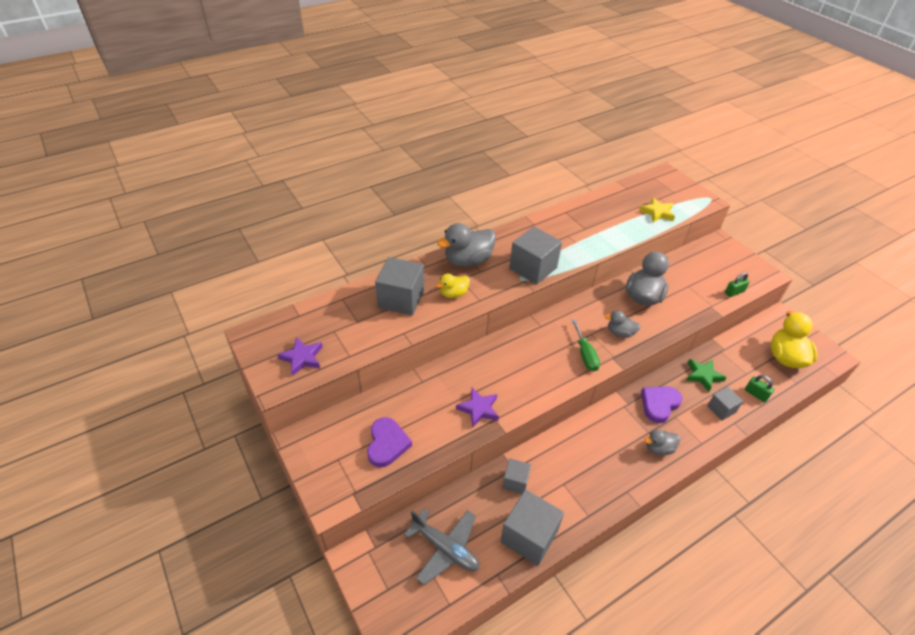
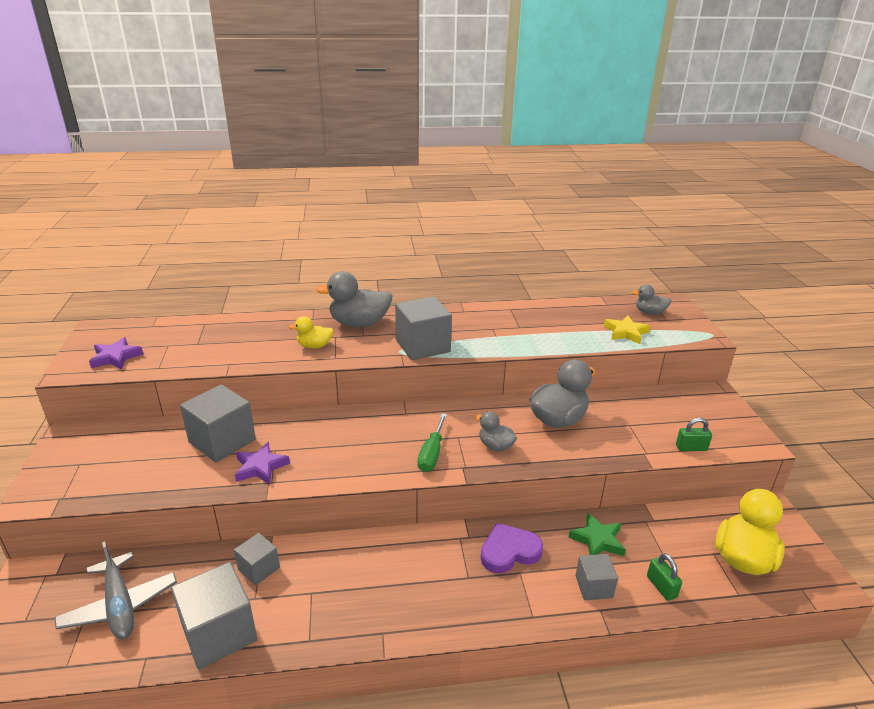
camera: 25 degrees right, 15 degrees down
(387, 444) = (137, 467): purple heart -> none
(401, 299) = (258, 337): grey cube -> grey cube (222, 441)
(658, 448) = (467, 600): grey duck -> grey duck (649, 312)

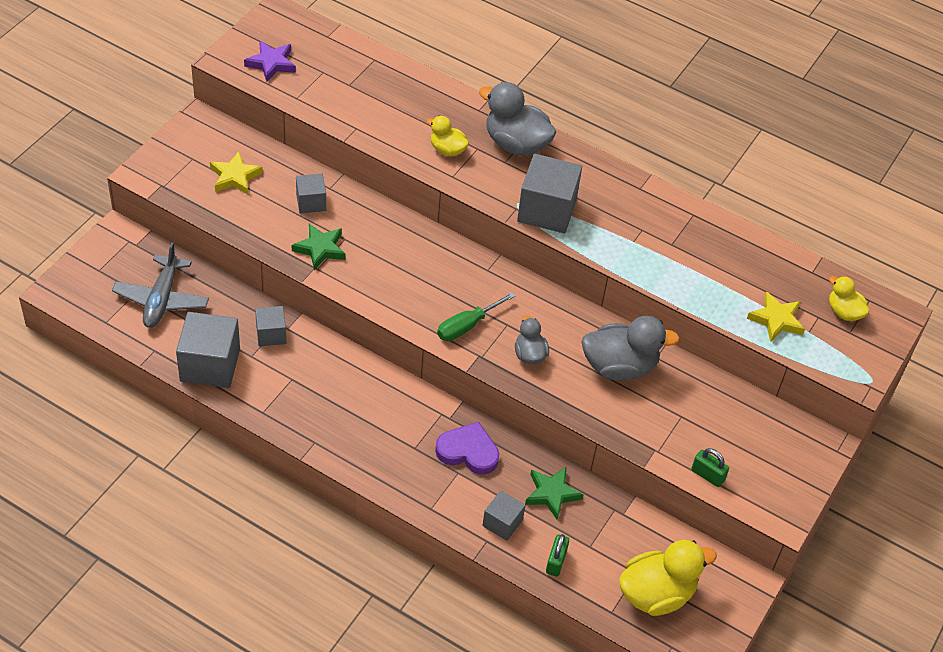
camera: 35 degrees right, 20 degrees up
(134, 457) = (235, 177): none -> yellow star
(222, 441) = (311, 202): grey cube -> grey cube, size x0.56
(260, 467) = (320, 248): purple star -> green star
(649, 312) = (844, 312): grey duck -> yellow duck

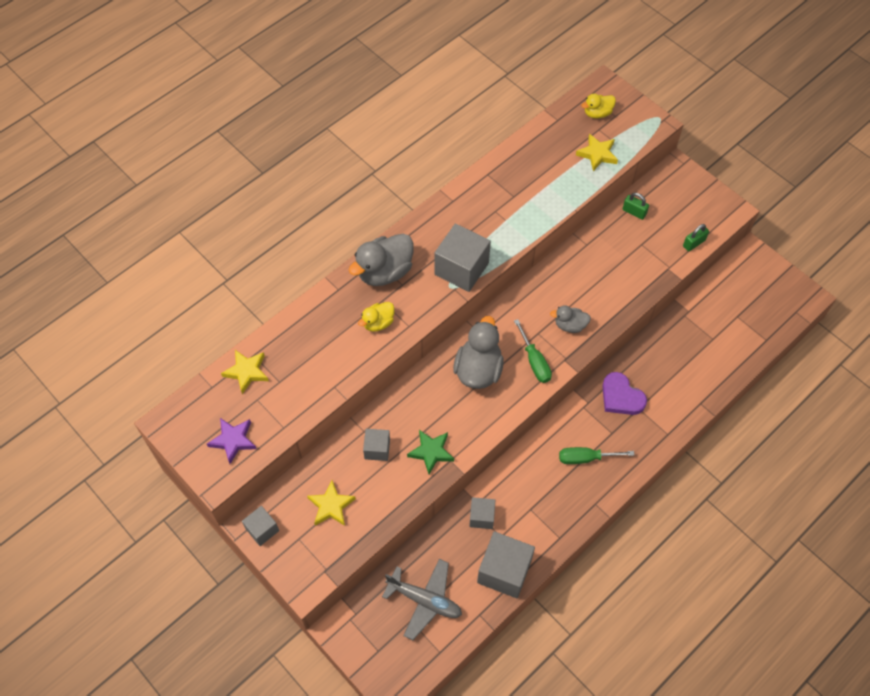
camera: 70 degrees left, 10 degrees up
(352, 58) = (246, 372): none -> yellow star
(372, 425) = (586, 458): none -> green screwdriver
(468, 451) = (621, 397): purple heart -> purple heart turned 75 degrees counterclockwise
(502, 523) = (687, 389): grey cube -> grey cube (262, 529)
(552, 494) = (666, 351): green star -> none
(556, 561) = (723, 363): green padlock -> green padlock (634, 212)
(619, 366) = (591, 270): grey duck -> grey duck (478, 370)
(656, 594) = (755, 309): yellow duck -> none

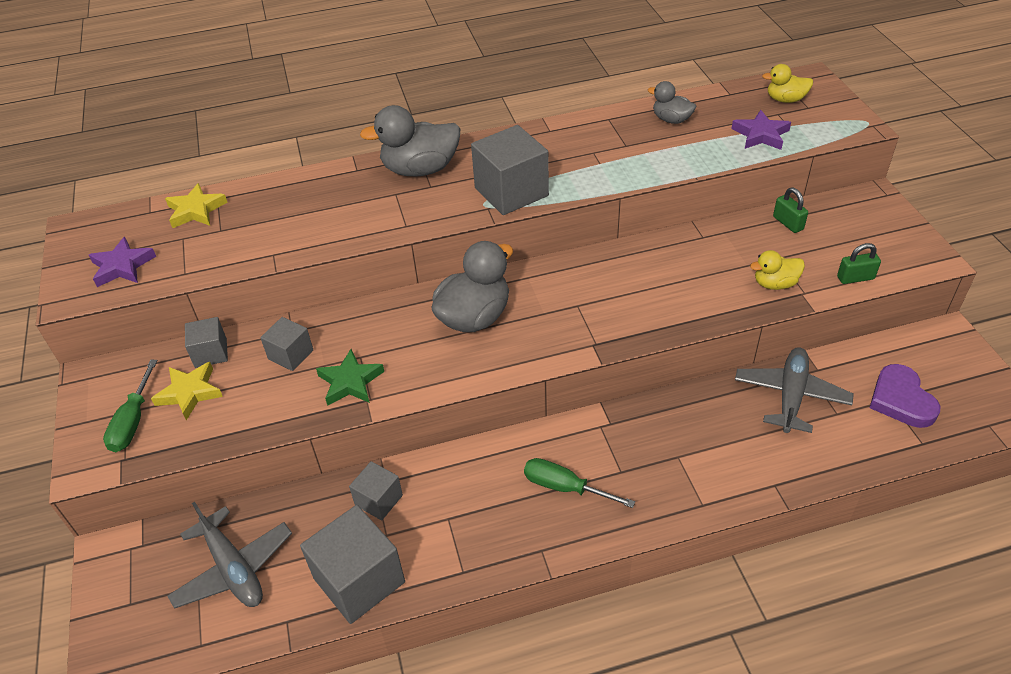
camera: 30 degrees right, 15 degrees down
(262, 529) = (96, 386): grey cube -> grey cube (211, 353)
(378, 323) = (373, 212): yellow duck -> yellow duck (775, 284)
(534, 361) = (551, 332): green screwdriver -> green screwdriver (133, 421)
(570, 325) = (625, 310): grey duck -> grey duck (671, 120)
(597, 154) = (761, 135): yellow star -> purple star
(621, 397) = (660, 434): purple heart -> purple heart (901, 400)
(682, 337) = (790, 396): none -> grey plane

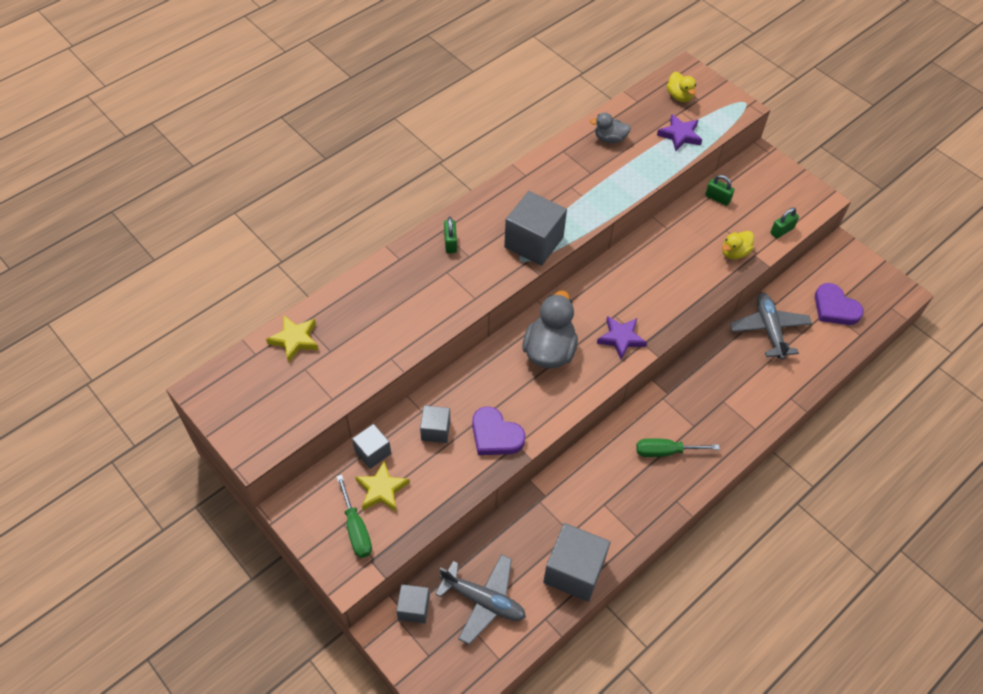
camera: 30 degrees left, 10 degrees up
(122, 266) = (275, 411): purple star -> purple star (621, 338)
(350, 382) = (495, 435): green star -> purple heart
(378, 500) = (549, 511): grey cube -> grey cube (414, 608)
(420, 169) = (450, 243): grey duck -> green padlock
(785, 99) = (679, 96): yellow duck -> yellow duck turned 90 degrees counterclockwise

